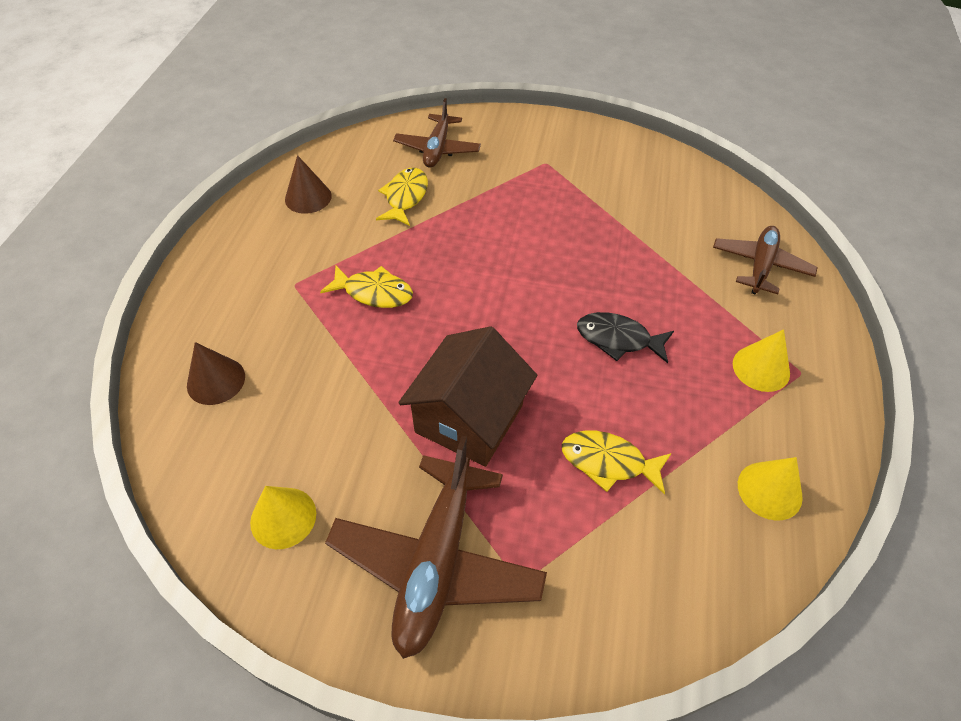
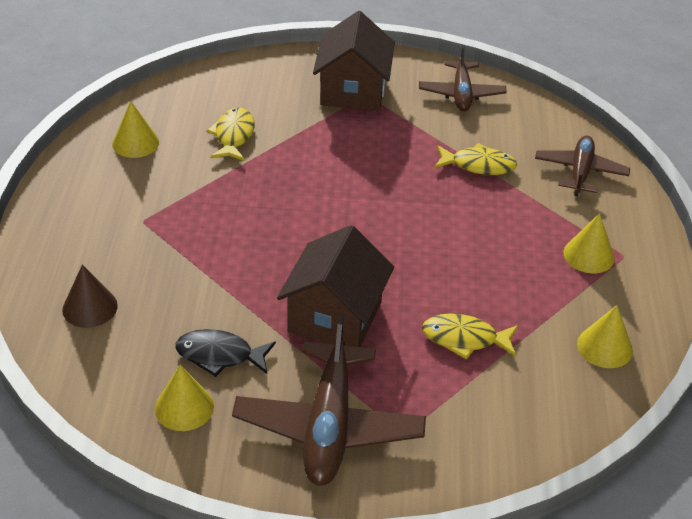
camera: 10 degrees left, 10 degrees down
(308, 197) = (135, 143): brown cone -> yellow cone
(374, 292) = (222, 222): yellow fish -> yellow fish (478, 165)
(437, 149) = (255, 89): brown plane -> brown plane (461, 94)
(533, 157) = (353, 91): none -> brown house
(618, 339) = (459, 242): black fish -> black fish (219, 355)

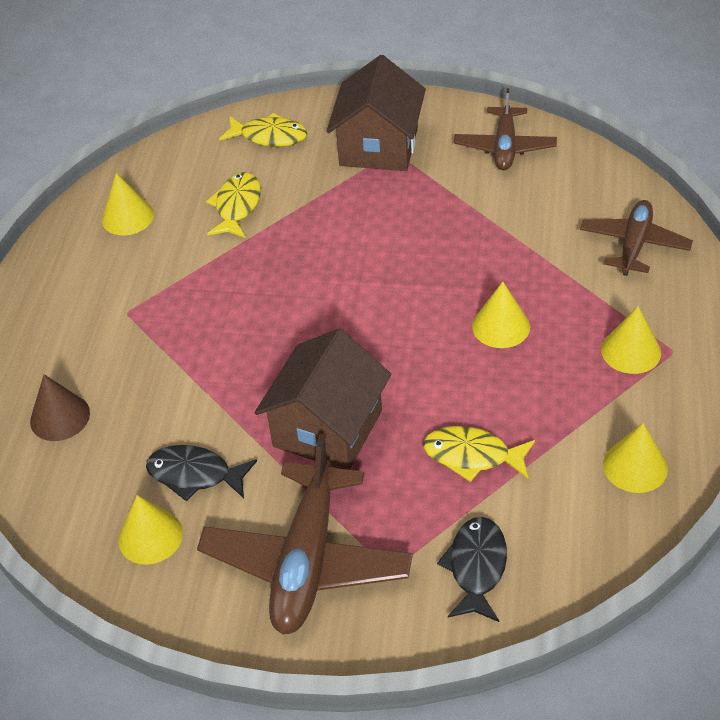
camera: 10 degrees right, 5 degrees up
(476, 235) = (501, 326): none -> yellow cone
(478, 165) = (514, 238): yellow fish -> yellow fish (269, 136)
(479, 430) = (476, 567): none -> black fish

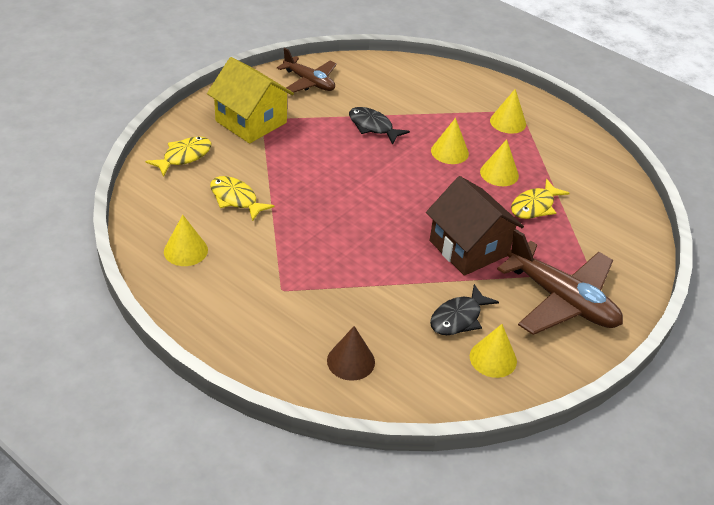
camera: 65 degrees left, 5 degrees down
(378, 146) = (251, 122): brown house -> yellow house
(476, 567) = (611, 241): black fish -> black fish (373, 127)
(634, 245) = (434, 83): brown plane -> none
(635, 466) = (585, 159): yellow cone -> yellow cone (499, 173)

